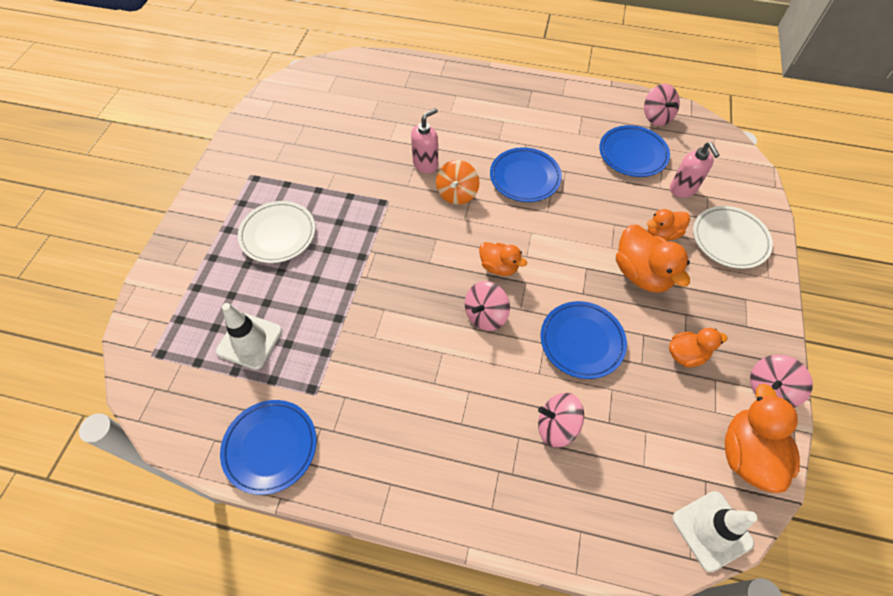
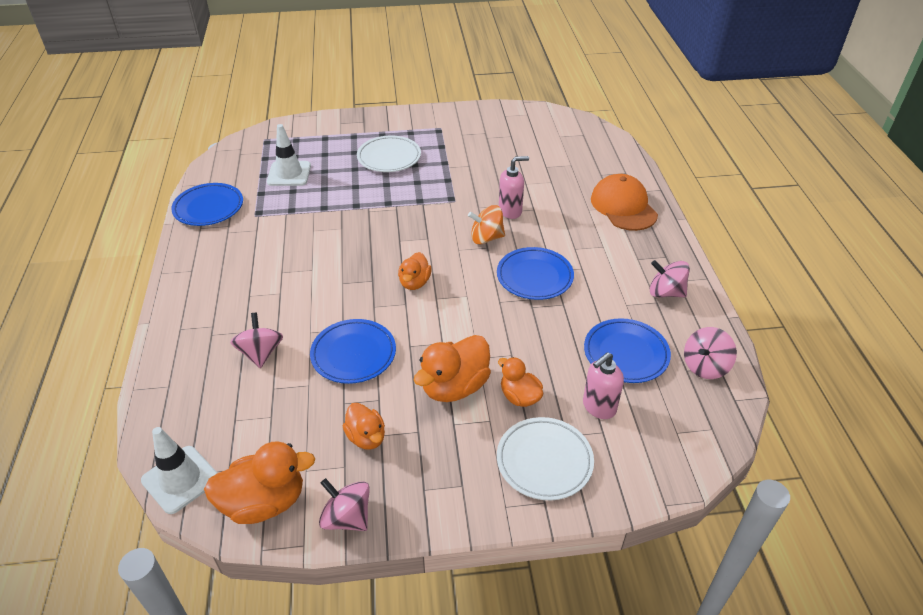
camera: 70 degrees right, 15 degrees down
(425, 164) = (510, 211): pink soap dispenser -> pink soap dispenser turned 45 degrees counterclockwise
(457, 89) = (623, 206): none -> orange cap
(485, 315) = (358, 286): pink spinning top -> pink spinning top (665, 292)

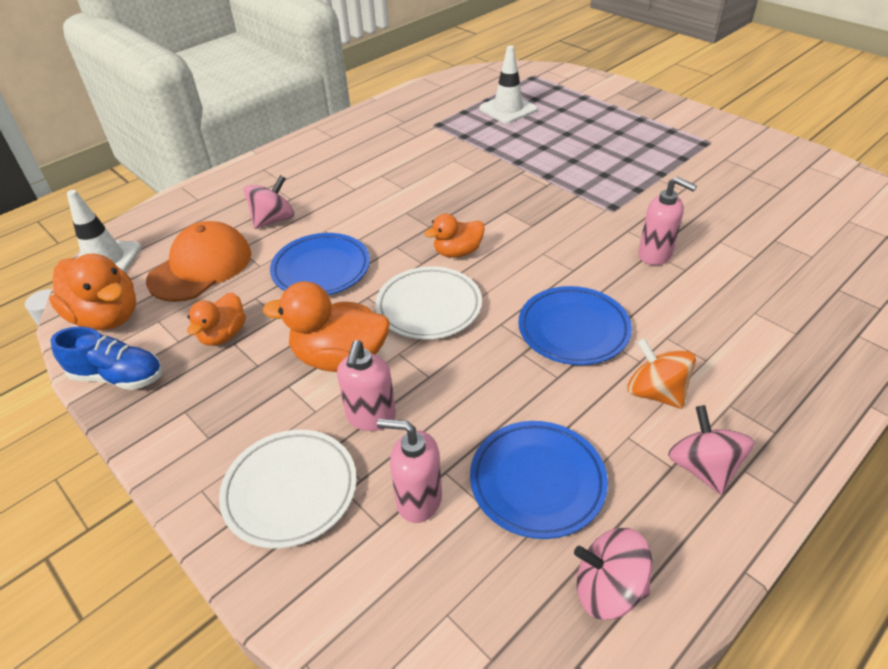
camera: 55 degrees right, 0 degrees up
(208, 208) = (413, 102): blue plate -> none
(347, 517) = (118, 376): pink spinning top -> blue shoe
(389, 157) = (614, 140): white plate -> white plate (429, 307)
(486, 238) = (587, 261): orange spinning top -> orange spinning top (655, 392)
(519, 397) = (371, 417): orange duck -> pink soap dispenser
(623, 206) = (810, 340): orange cap -> orange cap (201, 267)

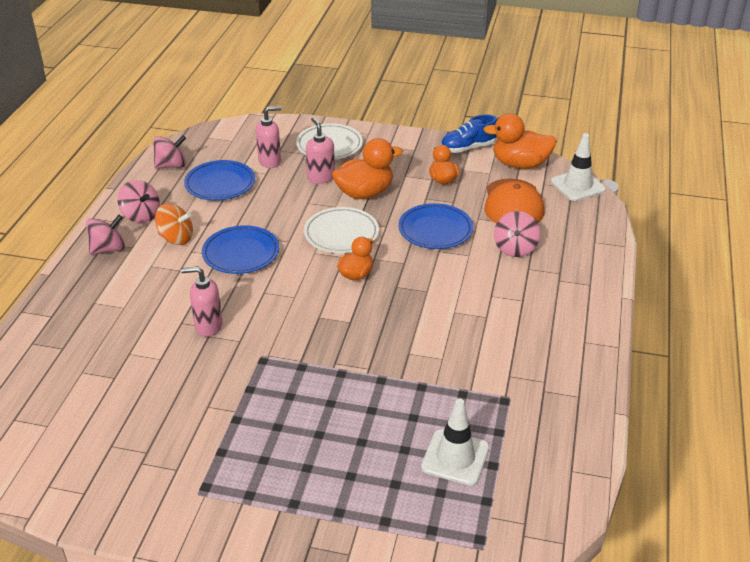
camera: 145 degrees right, 5 degrees down
(769, 416) = (108, 249): none -> pink spinning top

